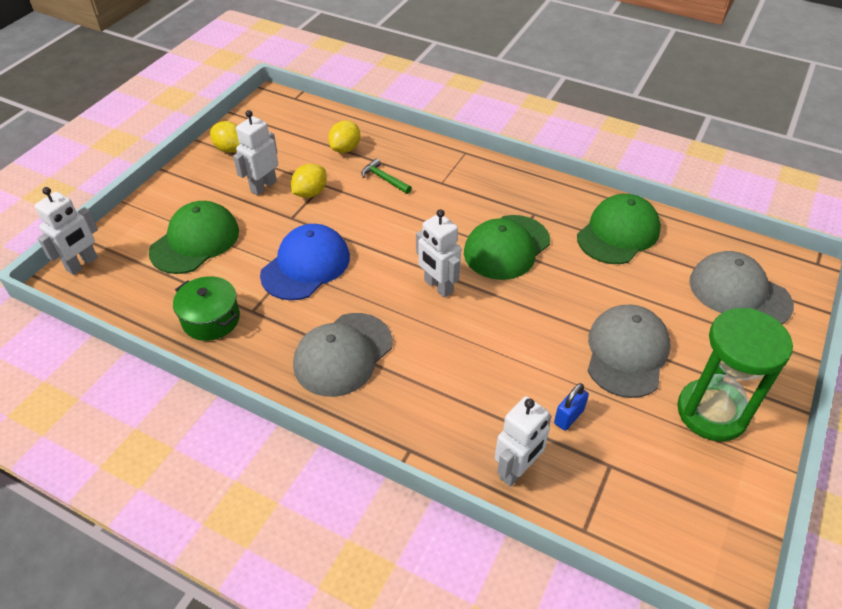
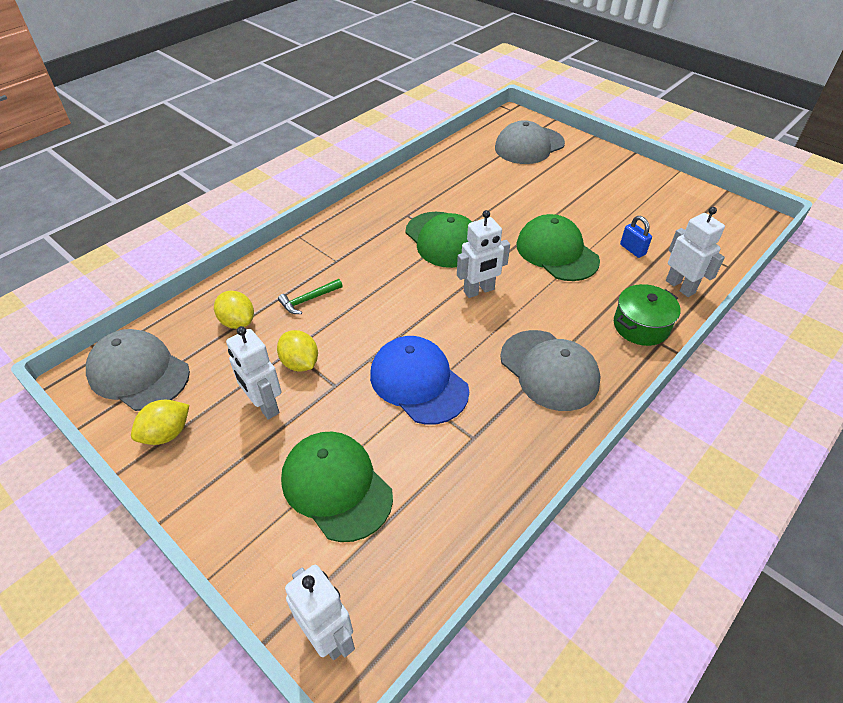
camera: 75 degrees left, 0 degrees up
(211, 319) = (477, 478): green pot -> green pot (641, 326)
(618, 233) = (449, 179): green cap -> green cap (557, 252)
(626, 353) = (575, 208): grey cap -> grey cap (139, 373)
(712, 412) = (633, 187): green hourglass -> none

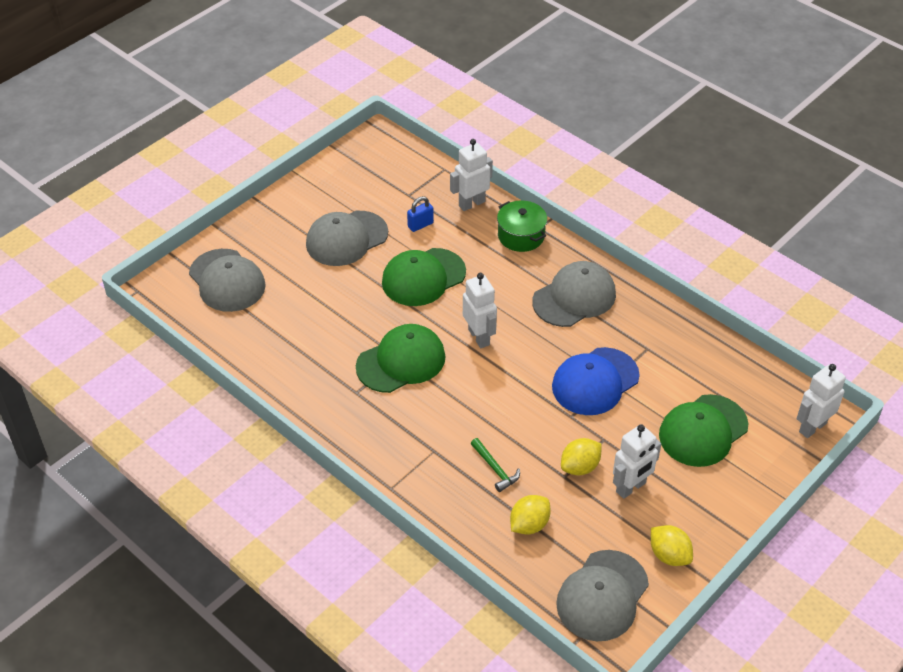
camera: 90 degrees left, 0 degrees up
(597, 204) = (346, 238): none -> grey cap

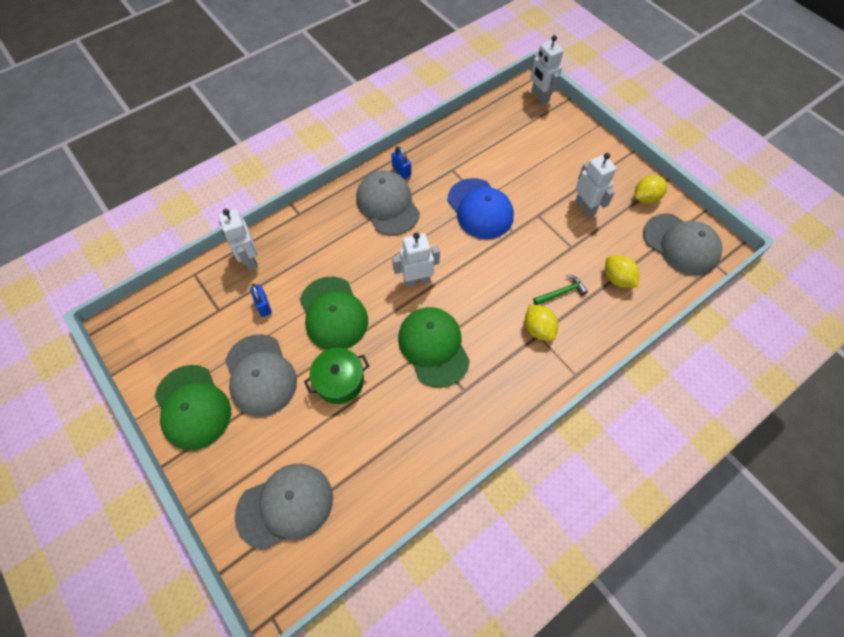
camera: 80 degrees left, 15 degrees up
(521, 236) = (304, 228): green pot -> green pot (339, 381)
(580, 467) = (563, 235): yellow lemon -> yellow lemon (538, 329)
(627, 302) = (401, 171): none -> blue padlock
(703, 431) = (536, 154): green cap -> green cap (192, 407)

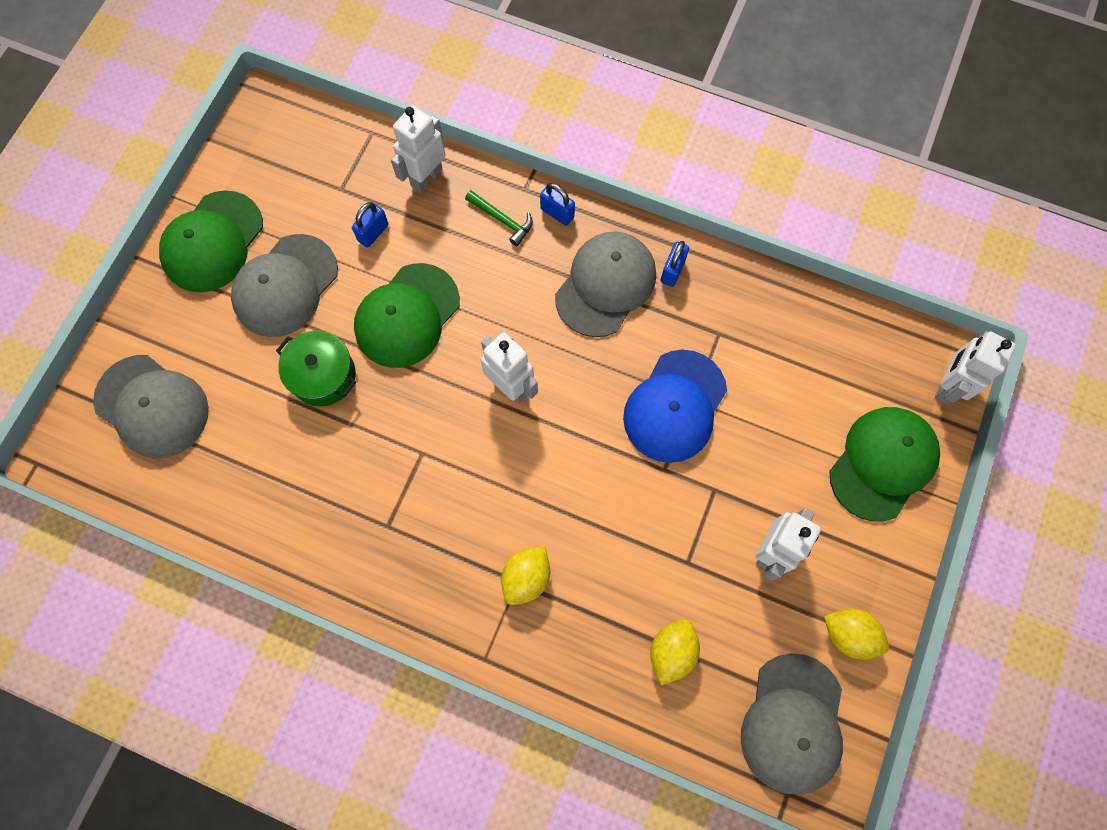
camera: 60 degrees right, 10 degrees up
(326, 205) = (557, 213): none -> blue padlock
(433, 347) = (427, 458): green cap -> green cap (883, 463)
(561, 292) = (601, 582): green hammer -> green hammer (502, 220)

